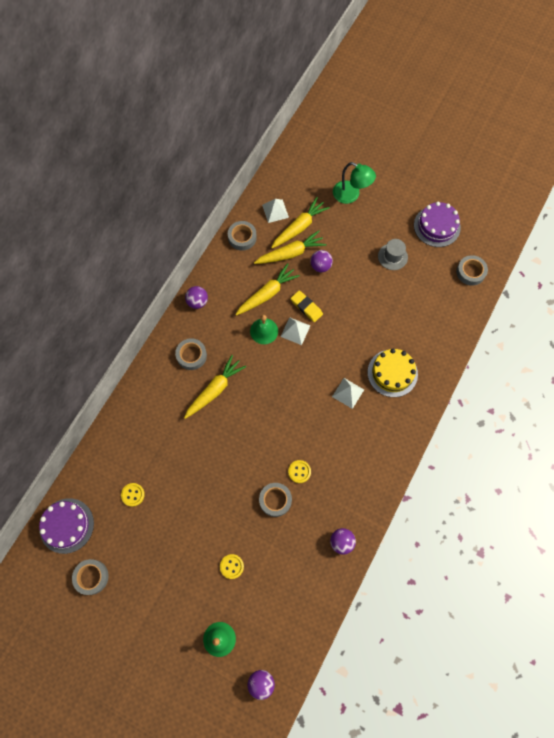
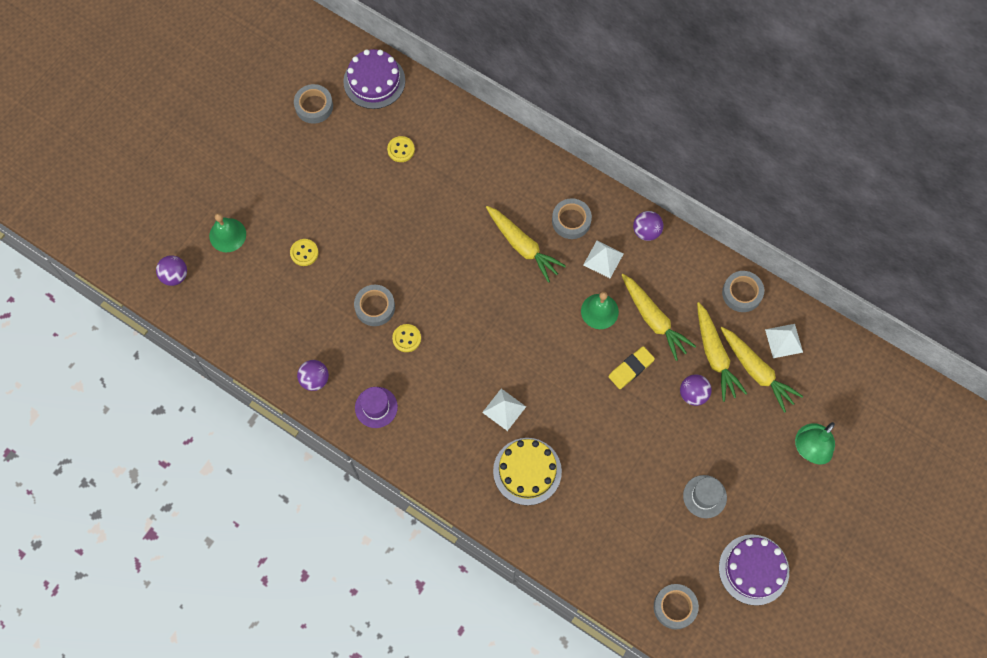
camera: 95 degrees right, 0 degrees up
(295, 331) = (597, 351): white pyramid -> white pyramid (603, 259)
(358, 489) = (376, 407): none -> purple hat

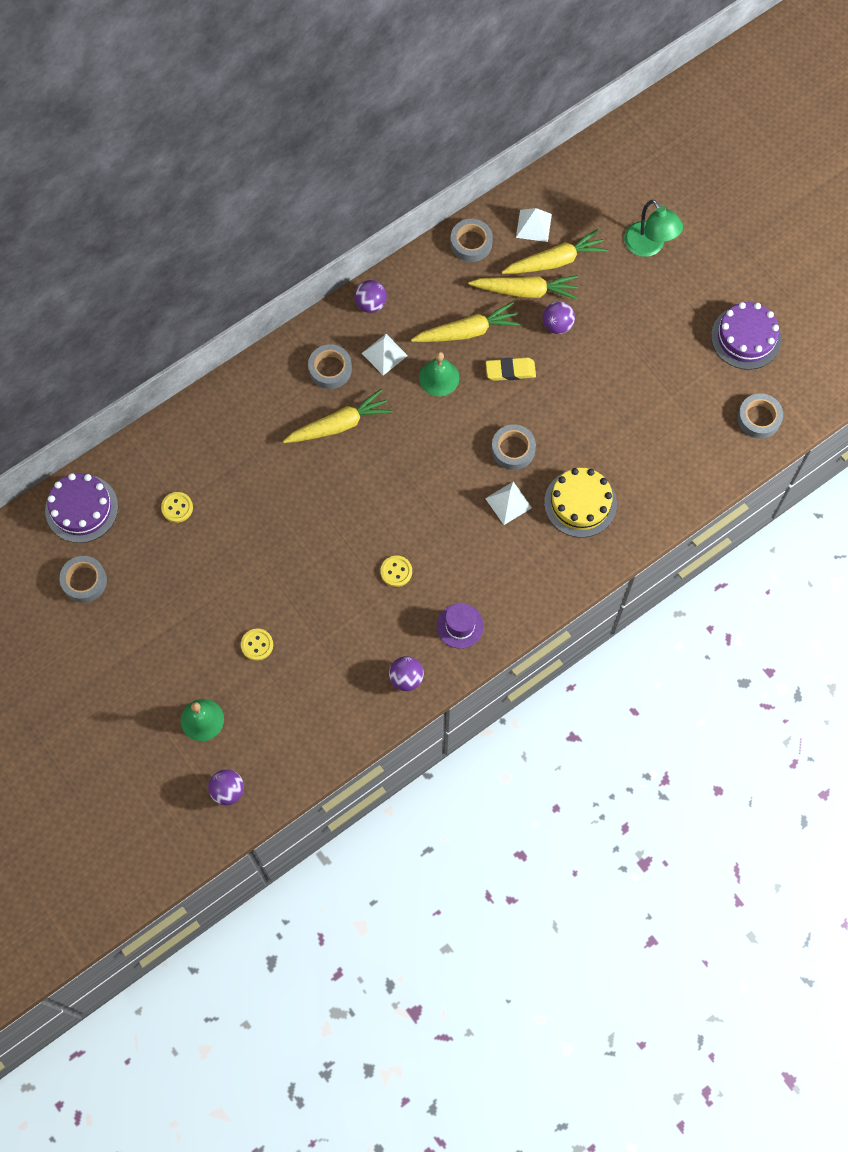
camera: 70 degrees left, 0 degrees up
(375, 307) = (349, 592): grey tape -> grey tape (513, 449)
(631, 369) = (510, 371): yellow eraser -> yellow eraser turned 75 degrees counterclockwise
(704, 496) = (662, 353): grey hat -> none

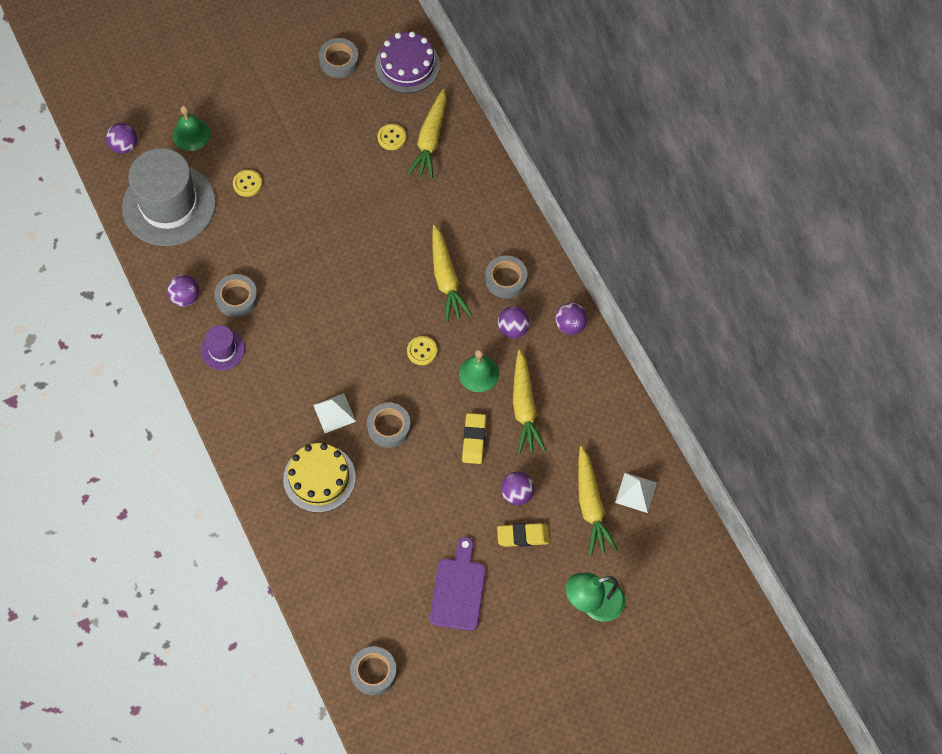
camera: 100 degrees right, 5 degrees down
(296, 722) = (169, 205): none -> grey hat
(384, 354) = (513, 329): white pyramid -> purple ball
(396, 571) = (288, 305): yellow button -> yellow button (422, 351)
(471, 243) = (624, 428): grey tape -> grey tape (237, 298)
(525, 291) = (560, 470): yellow carrot -> yellow carrot (430, 140)
(598, 313) = (523, 536): none -> yellow eraser
(663, 360) = (458, 590): none -> purple cutting board
(746, 337) = (469, 681): purple cake -> none

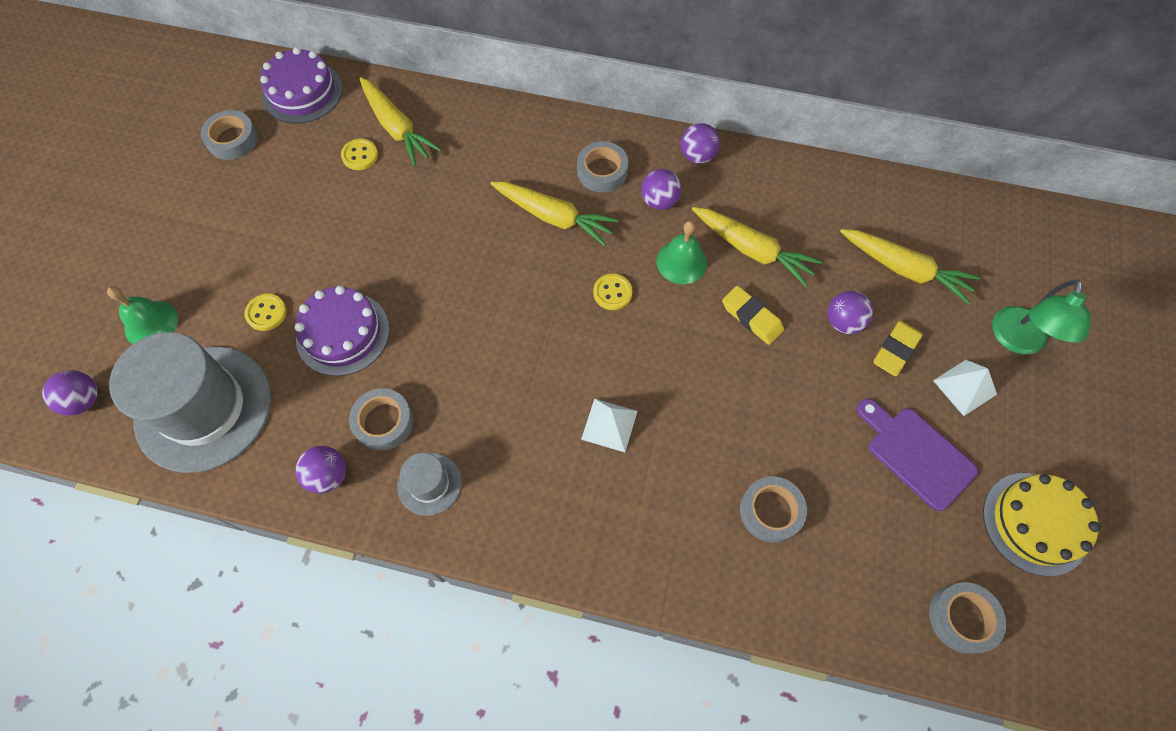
camera: 50 degrees left, 0 degrees up
(222, 350) = (429, 484): purple hat -> grey hat
(269, 233) = (343, 333): none -> purple cake
(319, 478) = (674, 498): yellow cake -> yellow cake (1035, 523)
(389, 427) = (671, 384): grey tape -> grey tape (770, 511)
(636, 492) = (917, 224): white pyramid -> white pyramid (965, 387)

